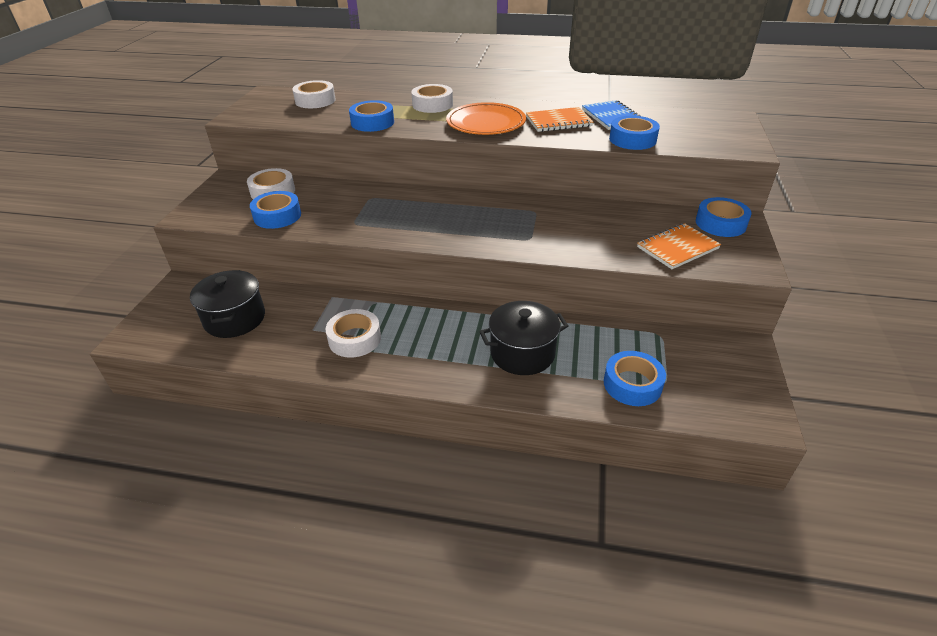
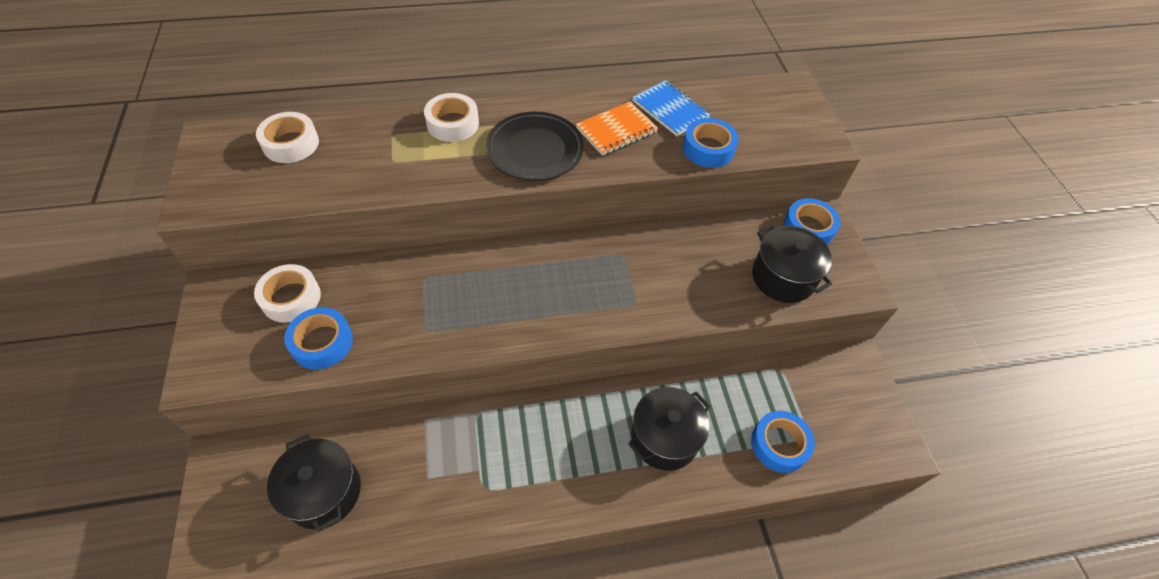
camera: 25 degrees left, 15 degrees up
(354, 339) = (482, 476): white tape -> none
(372, 122) = (394, 177): blue tape -> none
(486, 123) = (535, 149): orange plate -> black plate
(677, 248) = (783, 277): orange notebook -> black pot

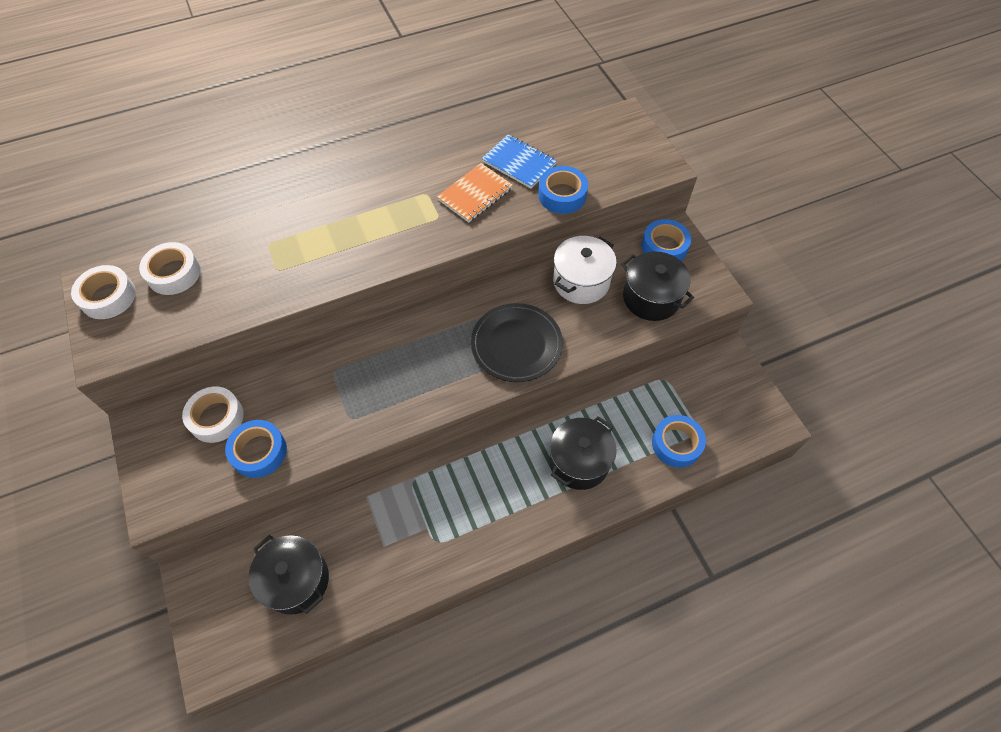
camera: 10 degrees left, 5 degrees up
(453, 124) = (321, 220): white tape -> white tape (108, 297)
(535, 149) = (405, 229): black plate -> black plate (516, 344)
(709, 244) = (581, 282): none -> white pot

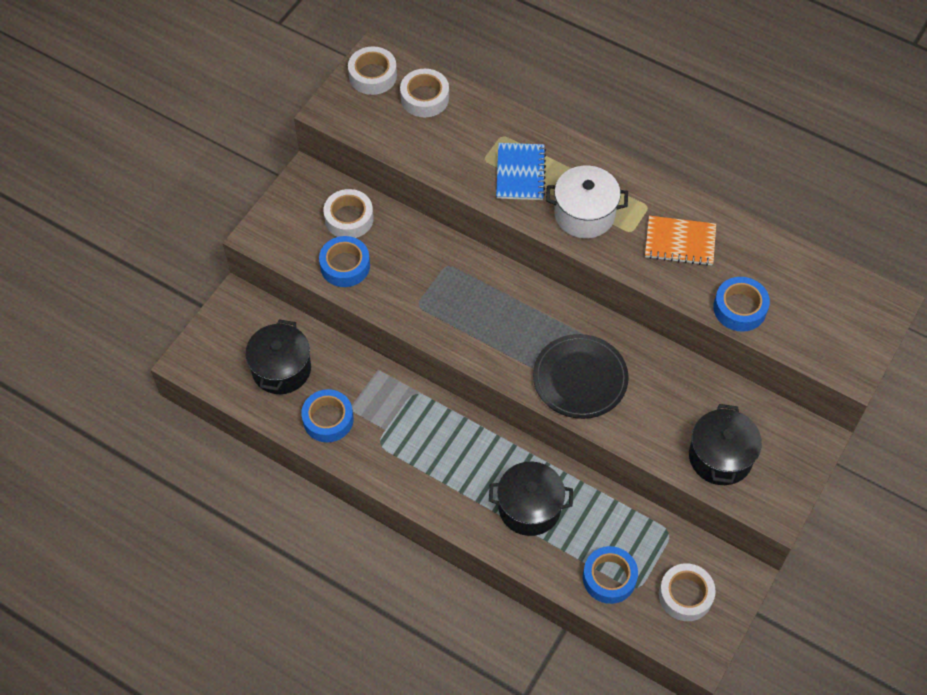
camera: 55 degrees right, 0 degrees up
(519, 163) = (746, 253): blue notebook -> blue notebook (520, 173)
(581, 282) = (688, 390): white pot -> white pot (584, 214)
(664, 247) = (791, 436): blue tape -> blue tape (328, 419)
(722, 402) = (685, 595): none -> white tape

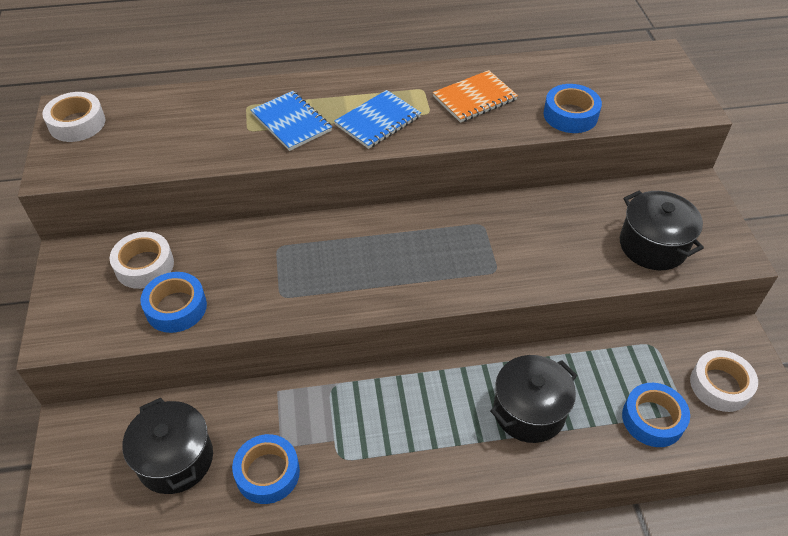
camera: 40 degrees left, 10 degrees down
(424, 98) = (146, 115): white tape -> none
(580, 378) = (484, 261): black plate -> none
(584, 214) = (378, 121): white pot -> blue notebook

